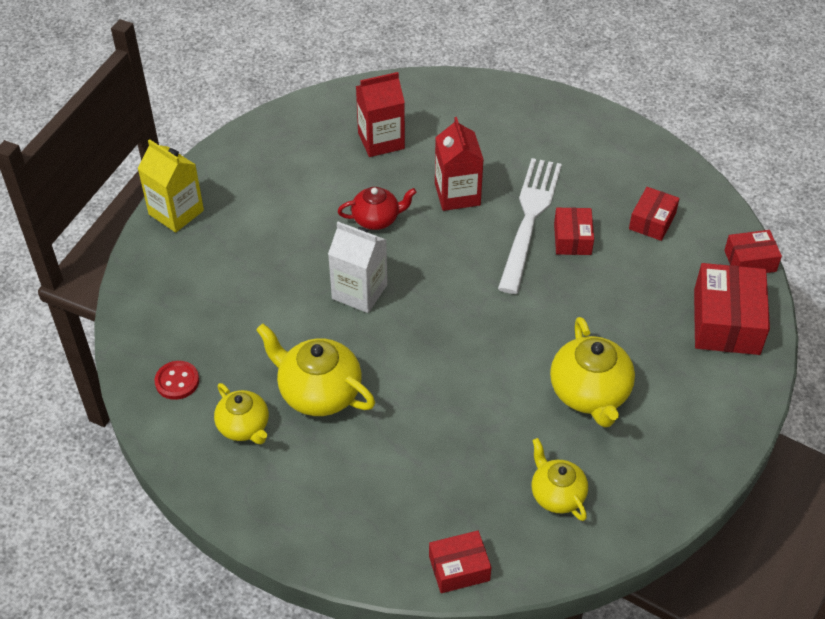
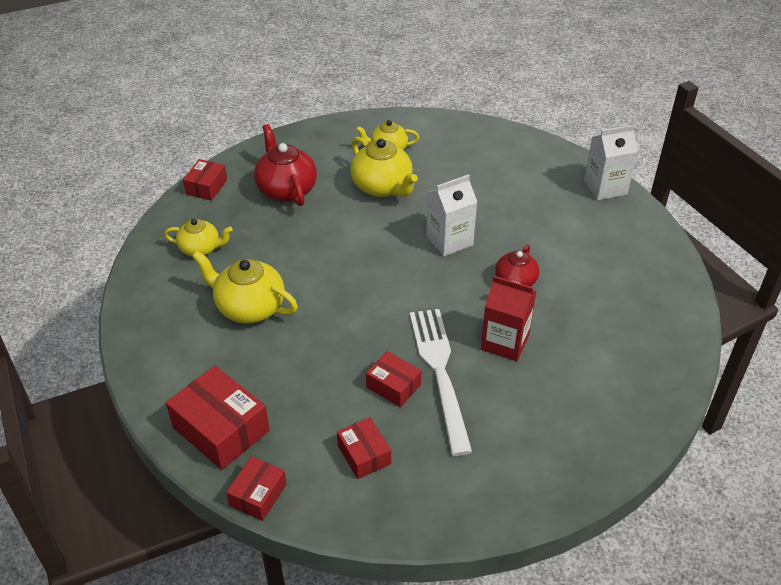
camera: 125 degrees right, 5 degrees down
(176, 212) = (605, 187): yellow carton -> white carton
(177, 381) = (448, 137): red button -> none
(318, 392) = (382, 187): yellow teapot -> yellow teapot turned 75 degrees clockwise
(381, 141) = (608, 328): red carton -> none
(396, 481) = (286, 189): none -> red teapot
(529, 218) = (439, 372): white fork -> white fork turned 150 degrees counterclockwise

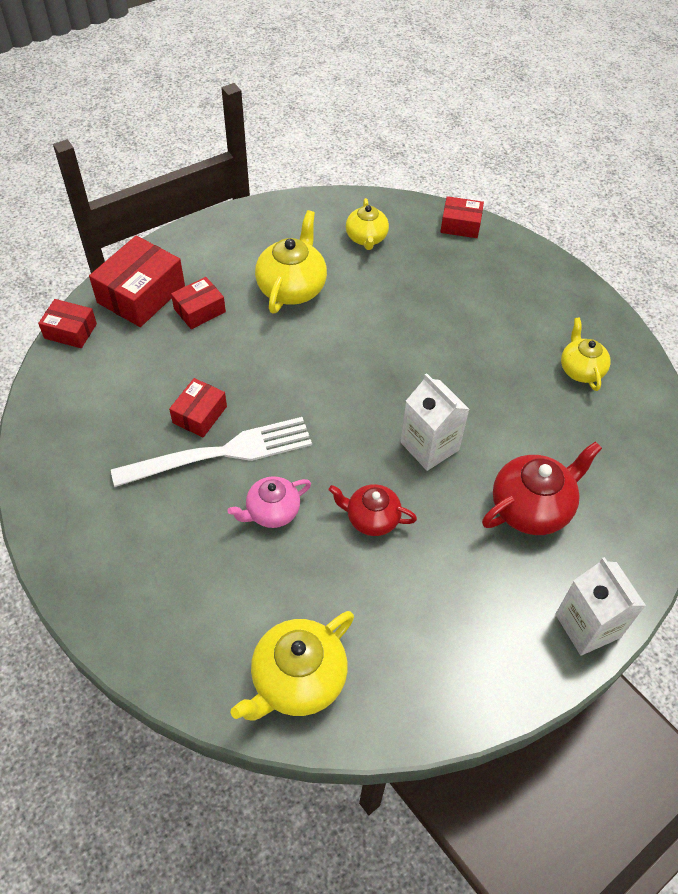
camera: 80 degrees right, 10 degrees up
(286, 189) = (476, 288): red teapot -> red teapot (532, 507)
(364, 455) = (114, 400): red box -> red box (199, 310)
(382, 187) = (507, 372): yellow teapot -> yellow teapot (297, 680)
(505, 342) = (272, 512): red carton -> pink teapot

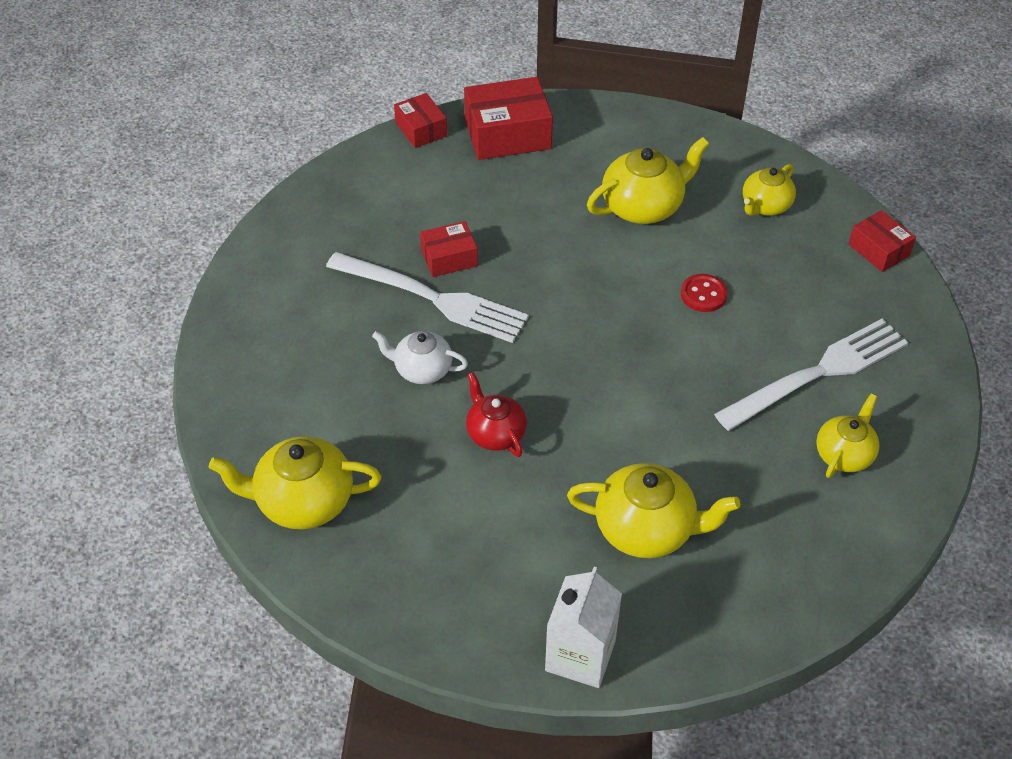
camera: 45 degrees right, 5 degrees down
(199, 310) = (541, 176): red box -> none
(272, 512) = (422, 370): pink teapot -> white teapot
(394, 323) = (703, 294): none -> red button
(429, 446) = (613, 415): white carton -> none
(512, 327) = (818, 372): none -> white fork
(532, 507) = (646, 529): red teapot -> yellow teapot

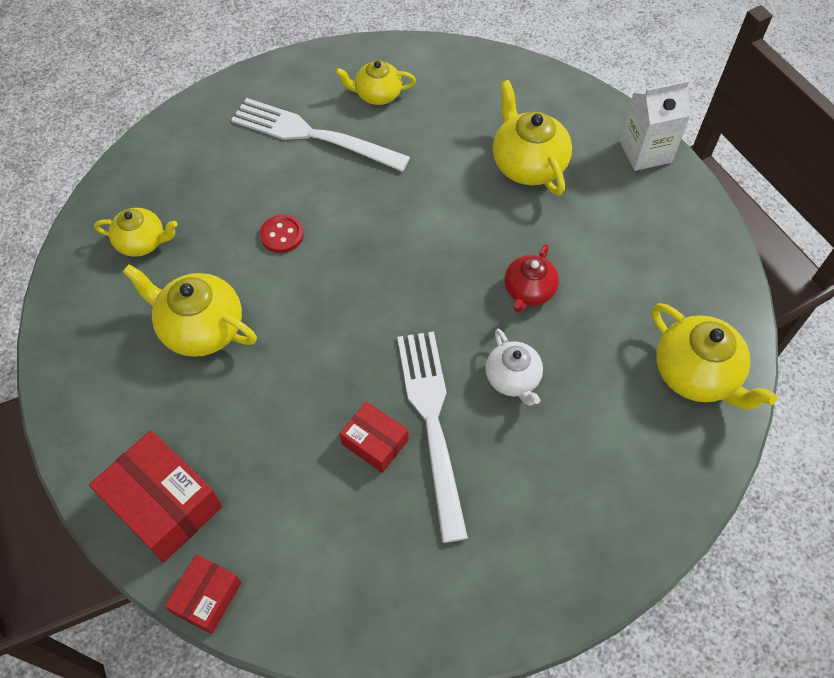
camera: 125 degrees left, 10 degrees up
(879, 250) = (151, 151): red box -> none

